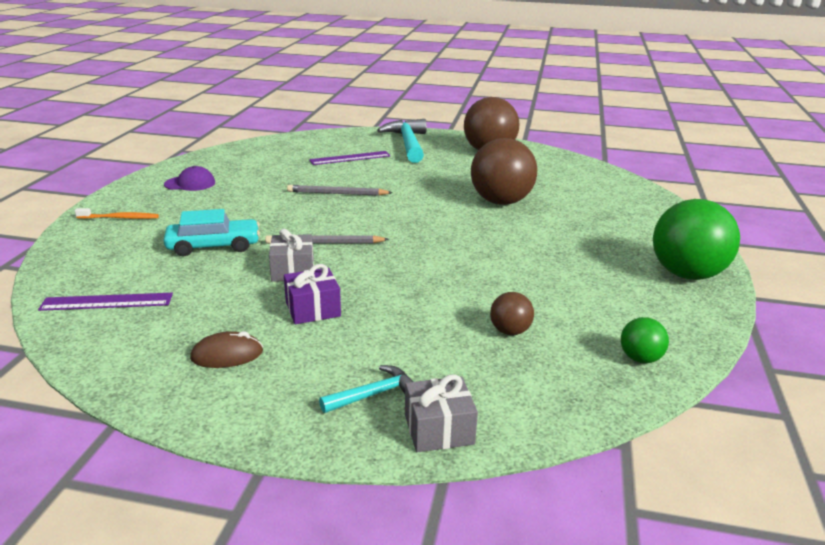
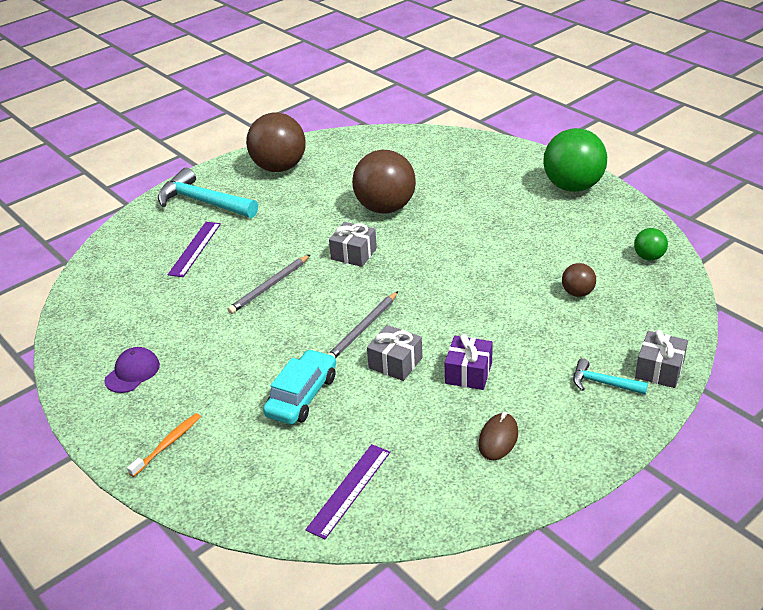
camera: 50 degrees left, 10 degrees up
(373, 394) = (603, 383): turquoise hammer -> turquoise hammer turned 75 degrees counterclockwise
(420, 209) = (354, 254): none -> grey gift

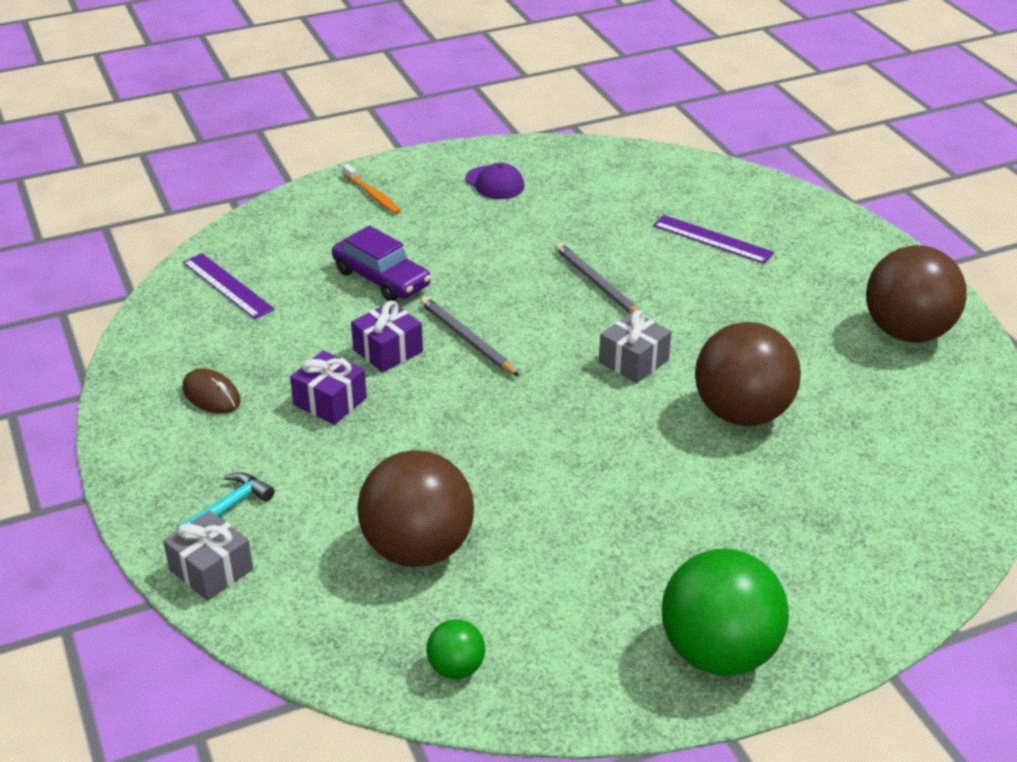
camera: 105 degrees right, 0 degrees up
(203, 202) = (829, 256): turquoise hammer -> none
(302, 396) = (381, 278): turquoise car -> purple car
(395, 363) = (388, 351): grey gift -> purple gift
(577, 293) = (418, 549): brown ball -> brown ball, size x2.13

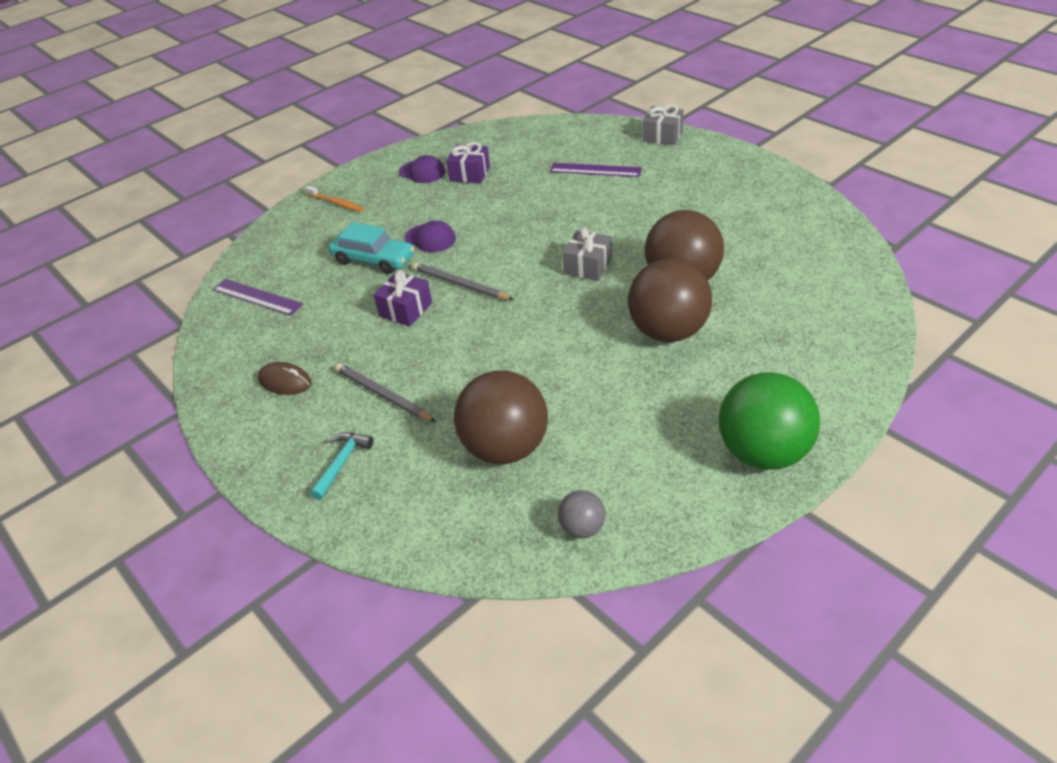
camera: 15 degrees left, 5 degrees up
(211, 570) = (352, 516): grey gift -> grey gift (662, 136)
(330, 401) = (381, 359): purple gift -> purple gift (469, 174)
(381, 278) = (374, 259): purple car -> turquoise car
(456, 668) = (582, 528): green ball -> grey ball
(461, 271) = (430, 238): none -> purple cap
(597, 284) = (533, 221): grey pencil -> grey pencil (383, 395)
(907, 332) = (759, 196): brown ball -> brown ball (668, 331)

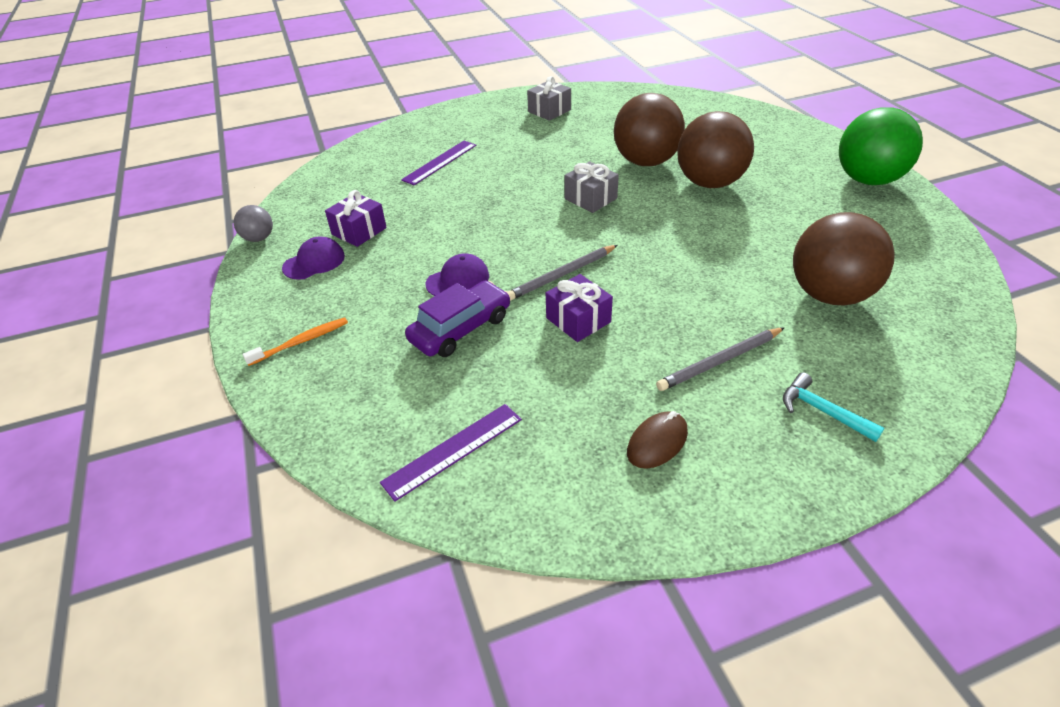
camera: 70 degrees left, 0 degrees up
(374, 259) = (460, 329): turquoise car -> purple car
(582, 528) = (938, 274): grey ball -> grey ball (259, 238)
(662, 136) = (423, 121): grey gift -> grey gift (549, 111)

